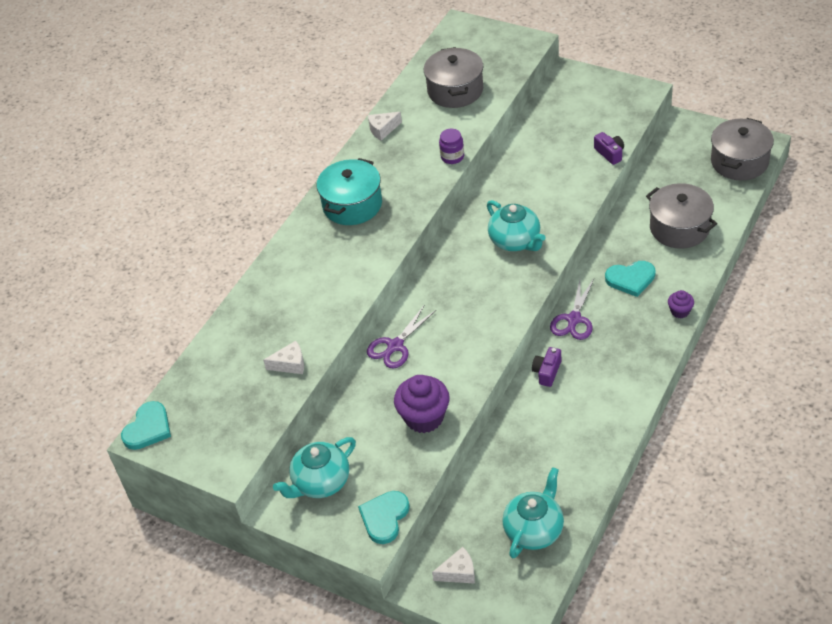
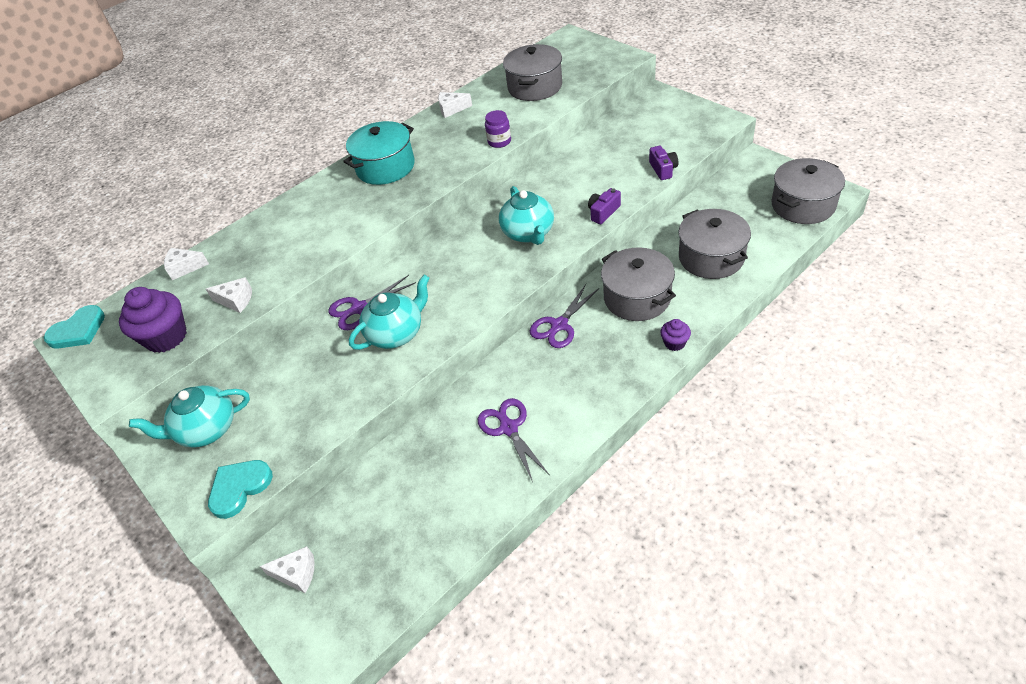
camera: 20 degrees right, 0 degrees up
(213, 346) = (185, 268): none -> white cheese
(424, 417) = (342, 388): purple cupcake -> purple cupcake (166, 337)
(534, 530) = (400, 549): turquoise teapot -> turquoise teapot (396, 333)
(547, 372) = (505, 373): purple camera -> purple camera (603, 212)
(574, 416) = (509, 428): none -> purple scissors
(631, 279) = (637, 298): turquoise heart -> grey pot

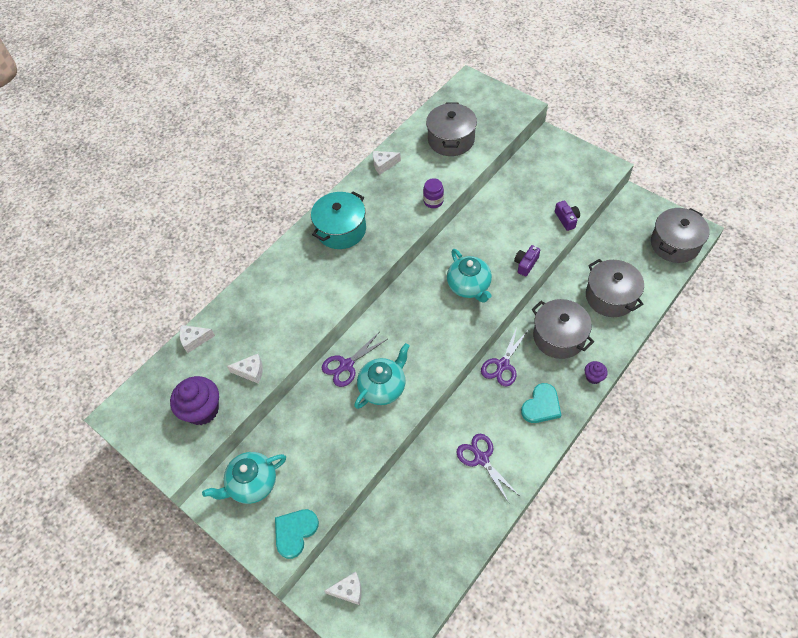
camera: 10 degrees left, 10 degrees up
(78, 330) = (121, 407): turquoise heart -> turquoise heart (541, 405)

